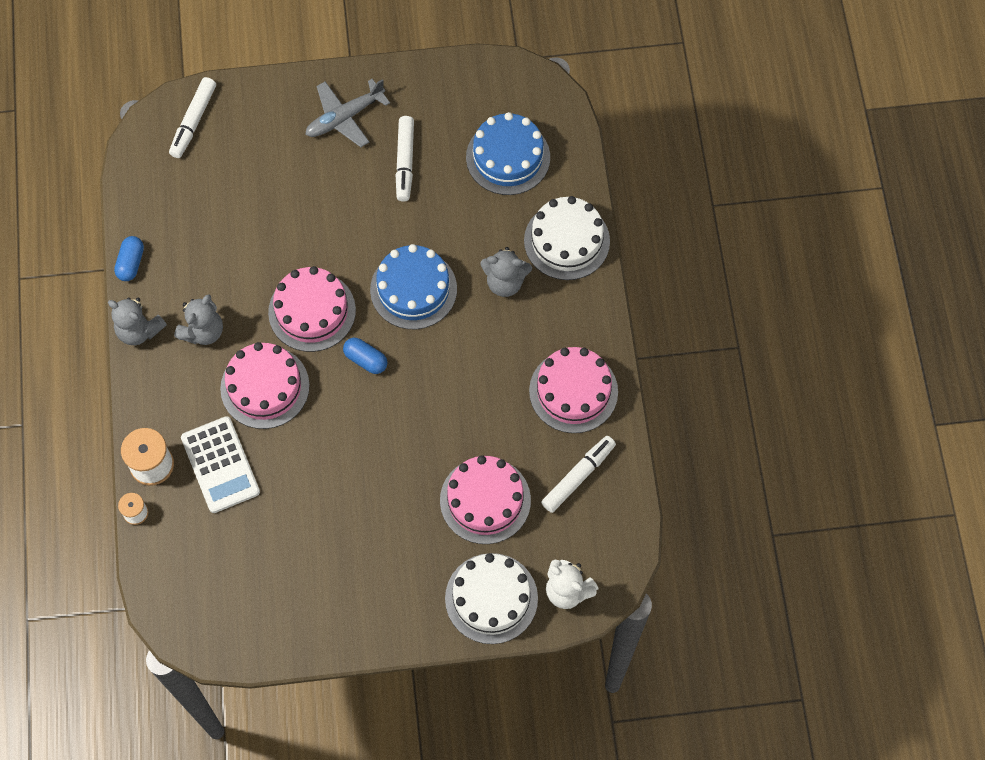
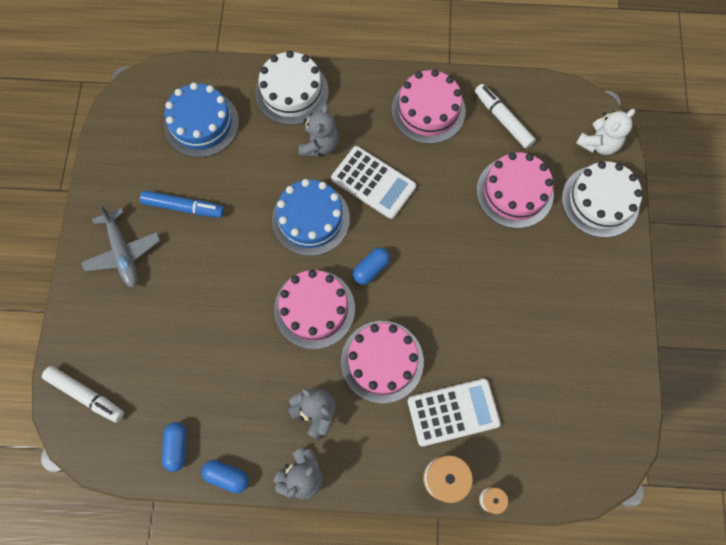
camera: 80 degrees left, 5 degrees up
(153, 213) = (177, 447): none -> blue capsule
(405, 162) = (184, 207): white marker -> blue marker
(469, 346) = (373, 182): none -> white calculator

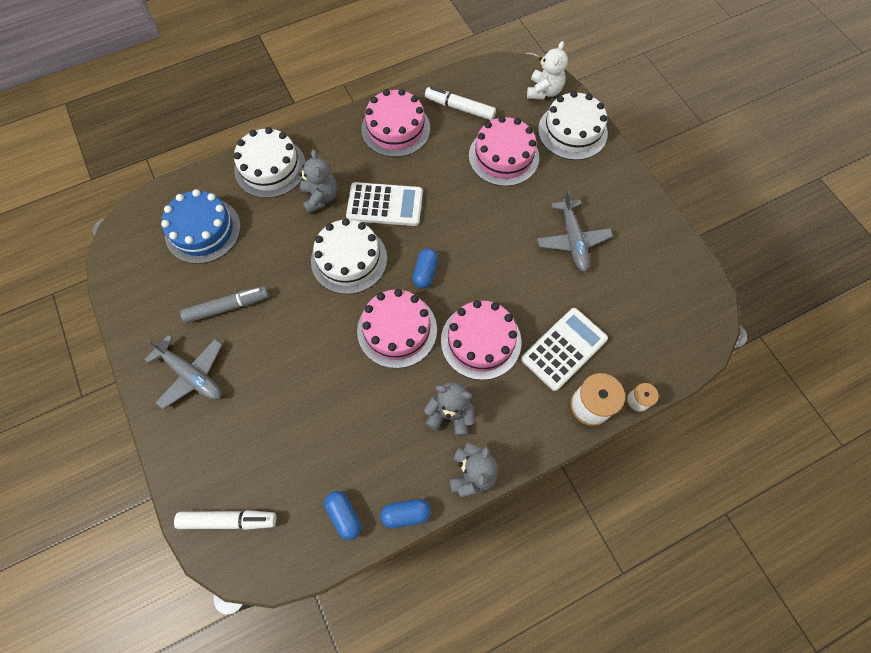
camera: 30 degrees left, 5 degrees down
(184, 207) = (227, 307): blue marker -> grey marker
(311, 219) = (349, 259): blue cake -> white cake
(528, 312) = (572, 240): none -> grey plane

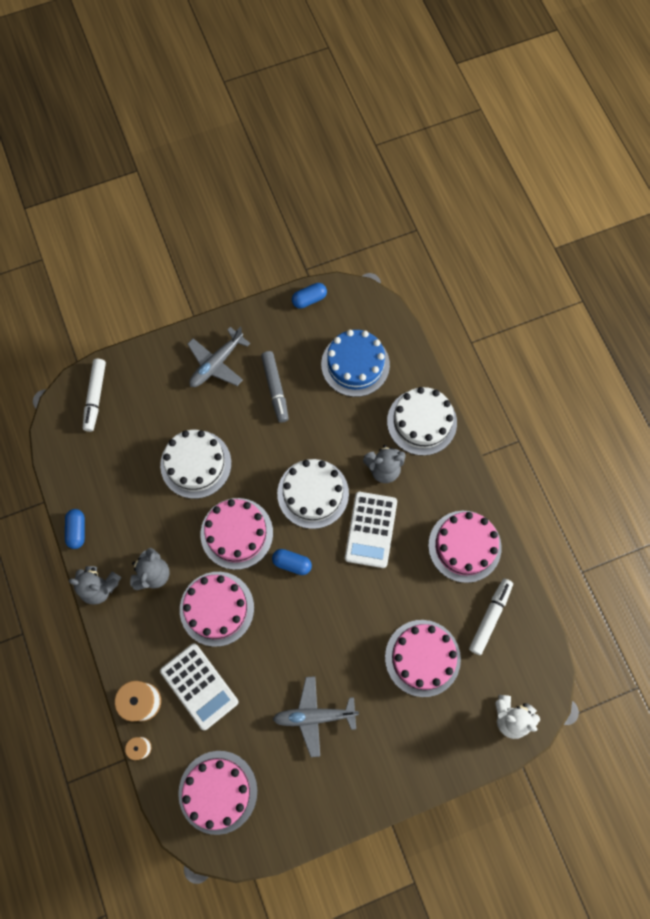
camera: 95 degrees right, 5 degrees up
(344, 515) = (84, 483): blue capsule -> blue capsule (309, 299)
(572, 131) = (452, 741): white cake -> white cake (196, 464)
(662, 319) = (218, 792): none -> pink cake

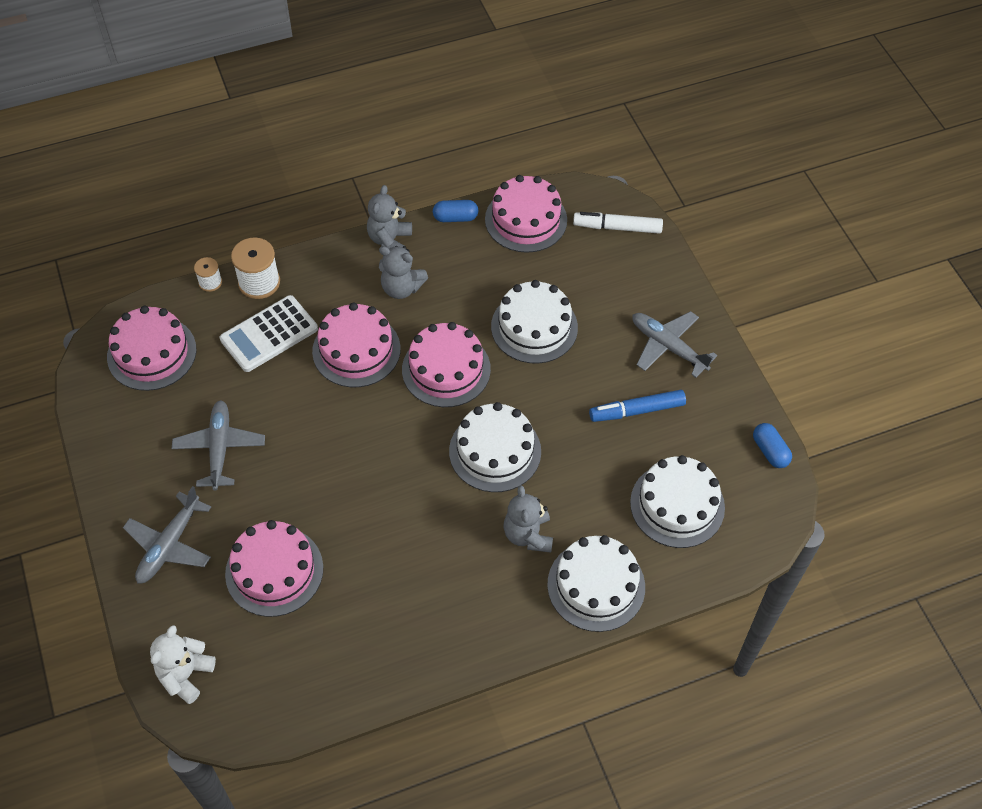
camera: 90 degrees right, 15 degrees down
(275, 389) = (637, 410): grey marker -> blue marker
(292, 563) = (405, 427): blue capsule -> none
(355, 364) = (677, 505): blue cake -> white cake
(371, 529) = (445, 516): white calculator -> none
(404, 746) = (169, 544): none -> grey plane
(464, 546) = (417, 631): pink cake -> pink cake (526, 220)
(490, 617) = (318, 657): white marker -> none

